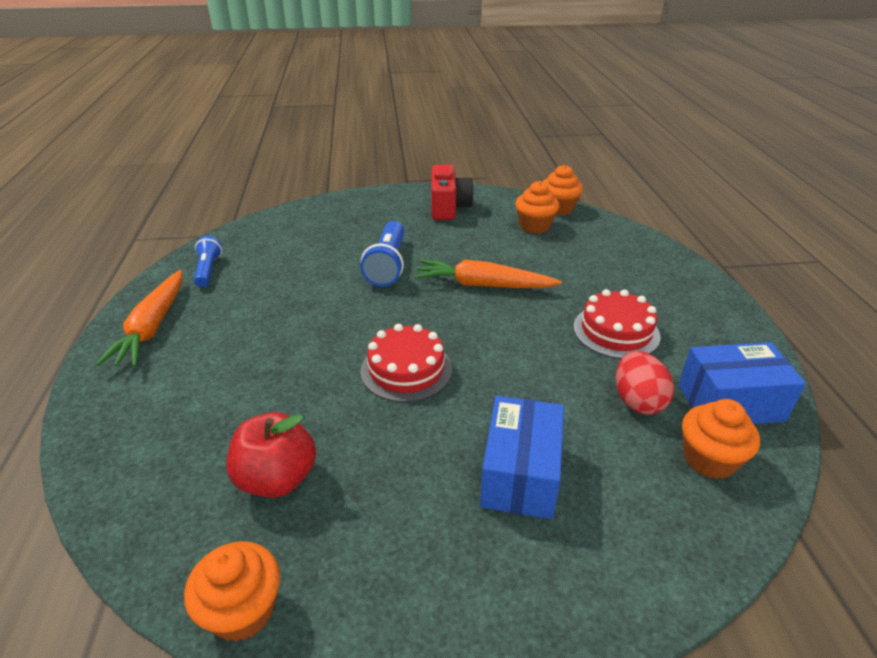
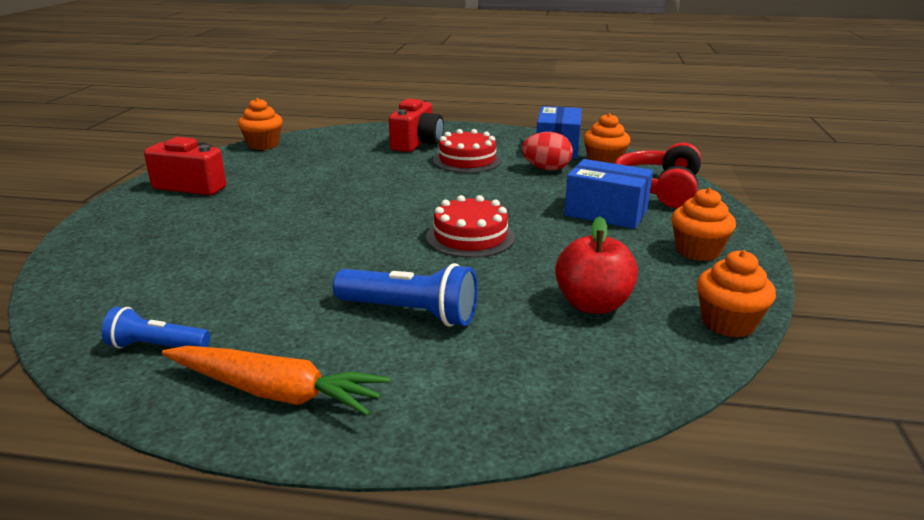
camera: 75 degrees left, 10 degrees down
(388, 265) = (282, 227): blue flashlight -> blue flashlight (411, 313)
(483, 285) = (364, 191): orange carrot -> none
(534, 226) = (284, 158): orange cupcake -> orange cupcake (697, 251)
(640, 287) = (417, 143): none -> red camera
(643, 532) = (658, 189): none -> red headphones

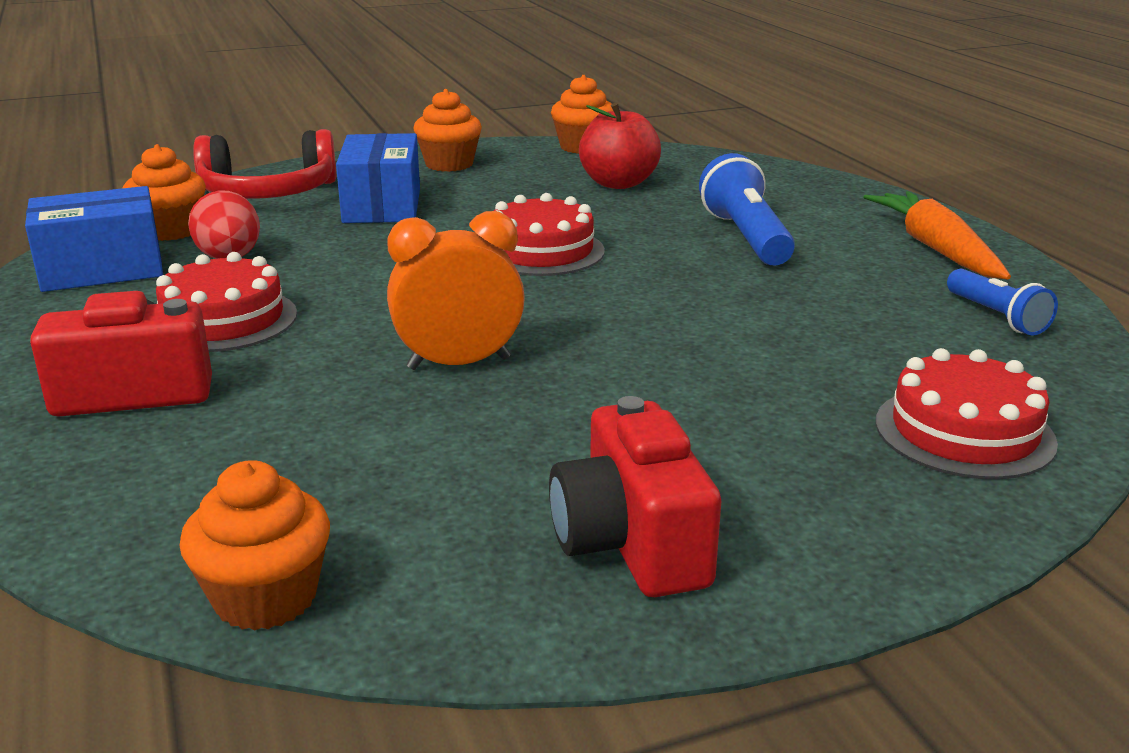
camera: 120 degrees left, 0 degrees up
(112, 267) = (964, 432): none -> red cake
(358, 189) = (459, 363): none -> orange clock

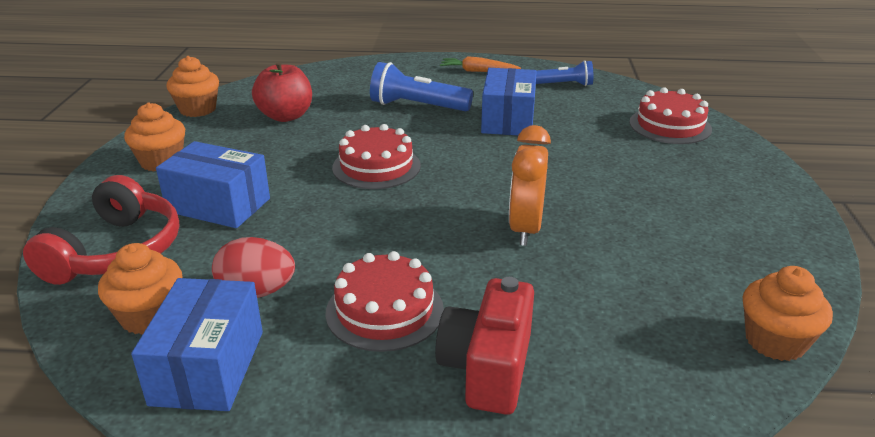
camera: 65 degrees left, 5 degrees up
(631, 543) = (743, 224): red camera -> none
(786, 298) = (508, 120): none -> blue box
(936, 249) = (478, 71): orange carrot -> orange carrot, size x0.62

